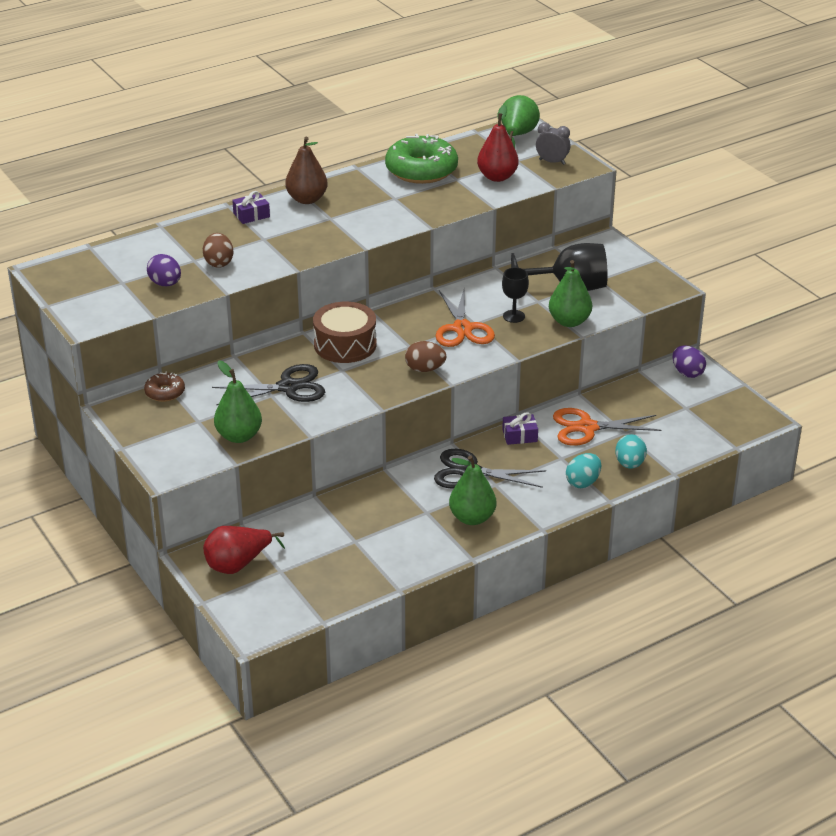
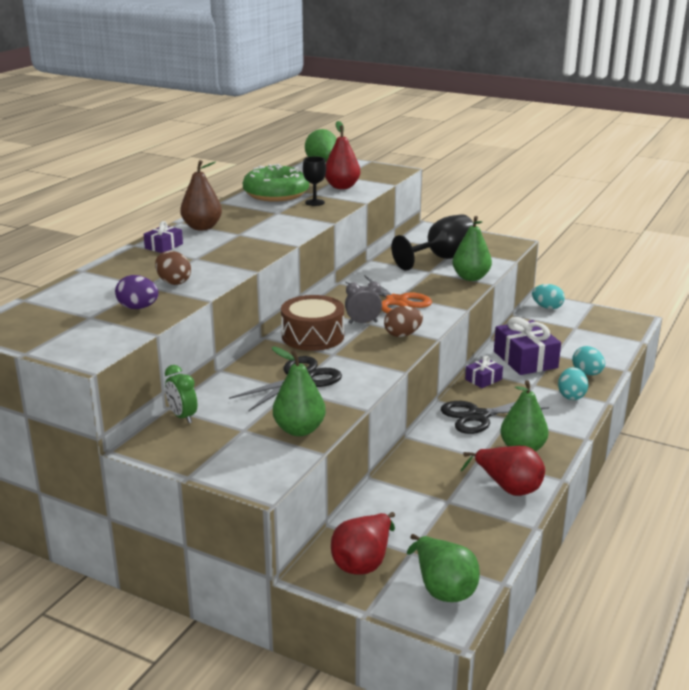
camera: 30 degrees left, 10 degrees down
(165, 392) = (182, 416): brown donut -> green clock
(274, 607) = (442, 588): none -> green pear
(417, 548) = (508, 487): none -> red pear
(514, 316) = (425, 284): black goblet -> black goblet (314, 202)
(552, 162) = (370, 172): grey clock -> grey clock (363, 322)
(587, 428) = (525, 359): orange scissors -> purple gift
(687, 373) = (547, 307): purple egg -> turquoise egg

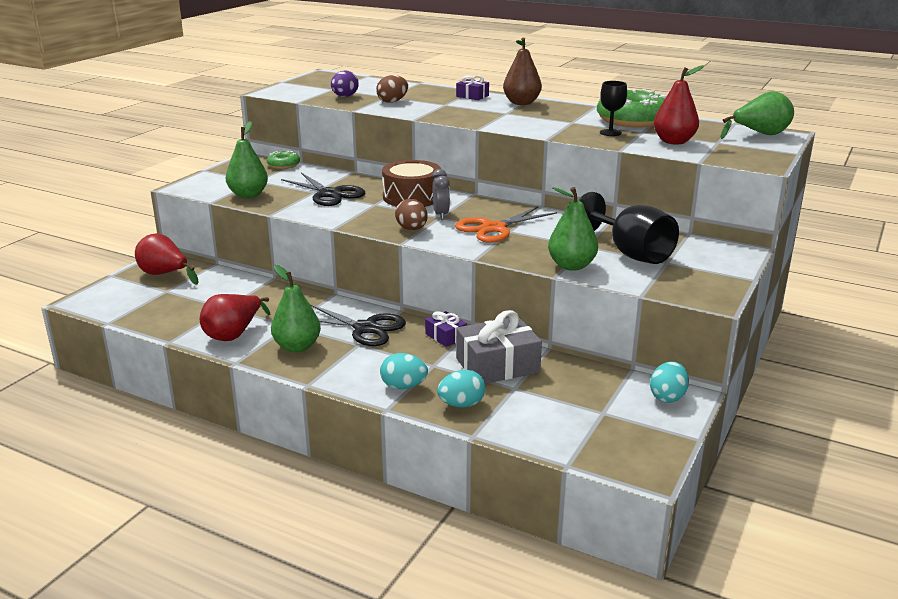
camera: 90 degrees right, 0 degrees up
(182, 416) = (283, 165): green clock -> green donut
(442, 588) = (117, 300): green pear -> none
(478, 416) = (365, 328): black scissors -> black scissors turned 135 degrees clockwise
(525, 359) = (497, 365): purple gift -> grey gift

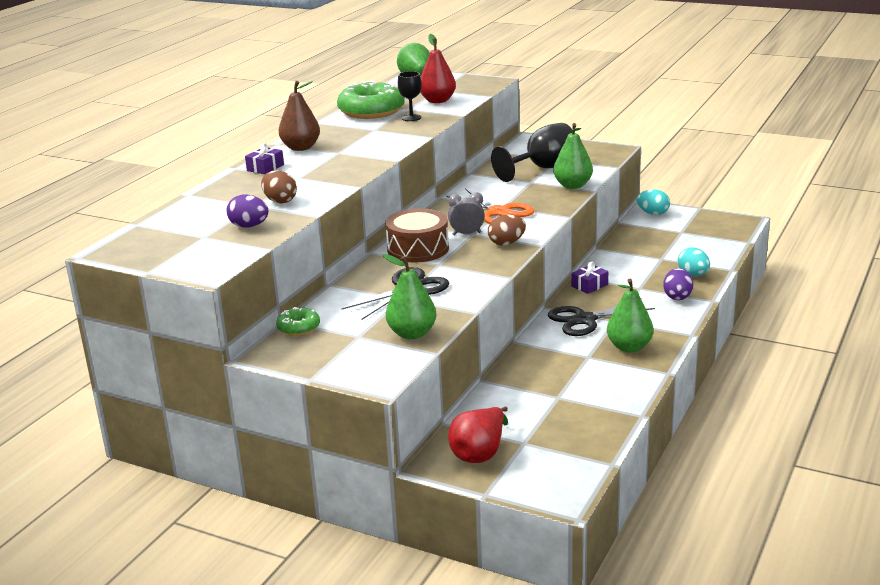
camera: 90 degrees left, 0 degrees up
(234, 334) = (615, 382): red pear -> none
(365, 328) = (585, 320): black scissors -> black scissors turned 135 degrees counterclockwise
(403, 386) = (677, 296): turquoise egg -> purple egg
(497, 365) = (631, 265): grey gift -> none

